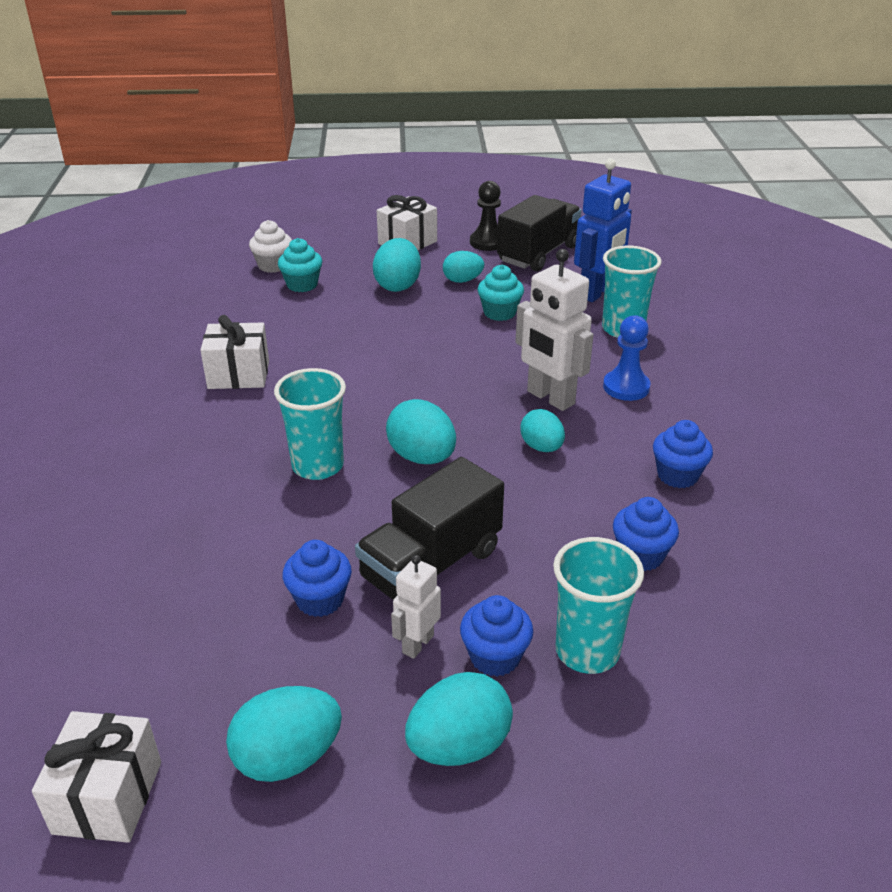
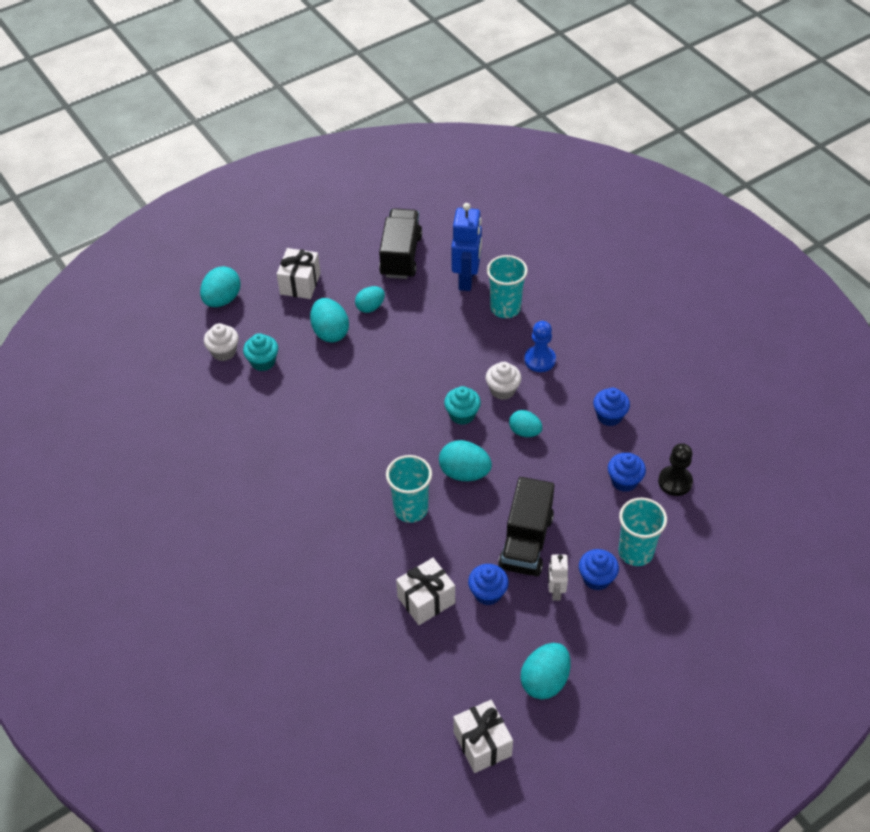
camera: 30 degrees left, 15 degrees up
(238, 374) = (297, 464): white gift -> white gift (426, 600)
(459, 746) = (614, 632): turquoise egg -> turquoise egg (222, 299)
(488, 242) = (357, 258): black pawn -> black pawn (675, 482)
(499, 313) = (418, 328): turquoise cupcake -> turquoise cupcake (462, 415)
(550, 398) = (502, 390): white robot -> white cupcake

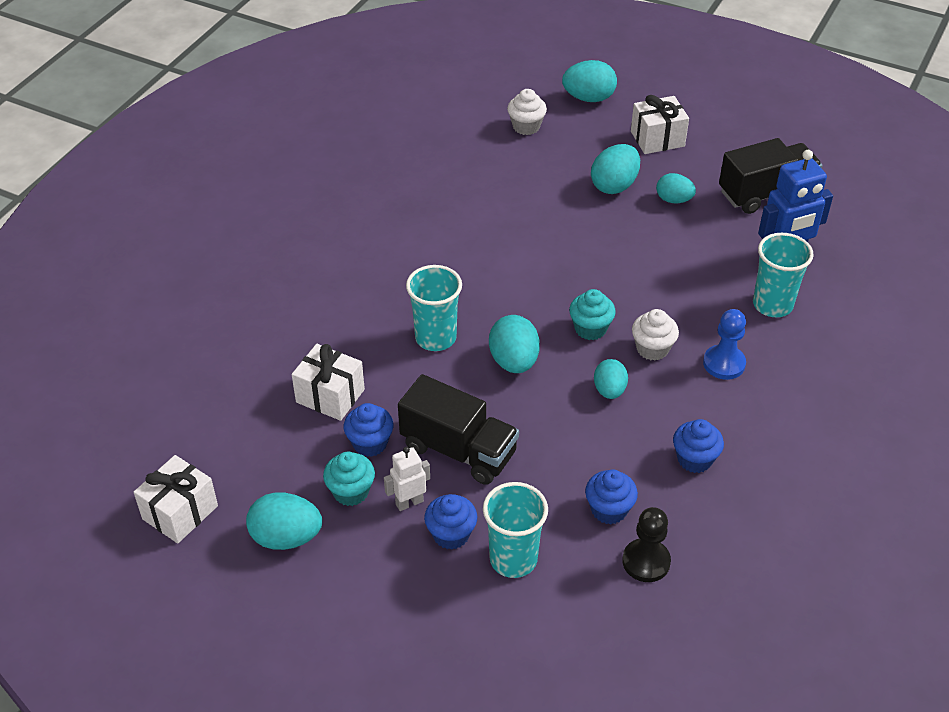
camera: 60 degrees right, 5 degrees down
(263, 362) = (536, 156): turquoise cupcake -> turquoise cupcake (351, 492)
(526, 542) = (458, 450): black truck -> black truck turned 135 degrees counterclockwise

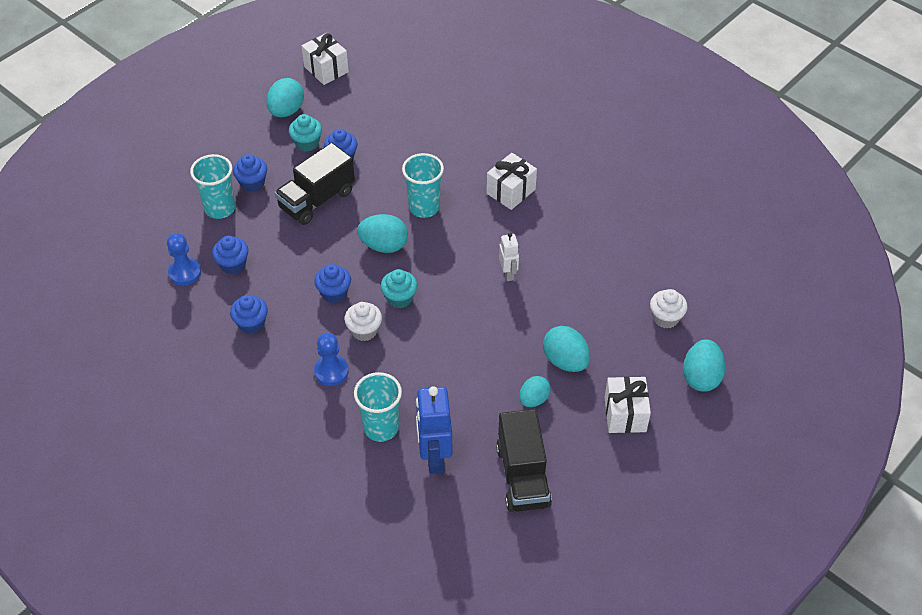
camera: 105 degrees right, 5 degrees up
(330, 396) = (391, 145): white gift -> white gift (511, 191)
(409, 502) = (286, 168): white robot -> white robot (508, 273)
(609, 390) = (334, 293): turquoise egg -> blue cupcake
(646, 561) = (185, 272): black pawn -> blue pawn

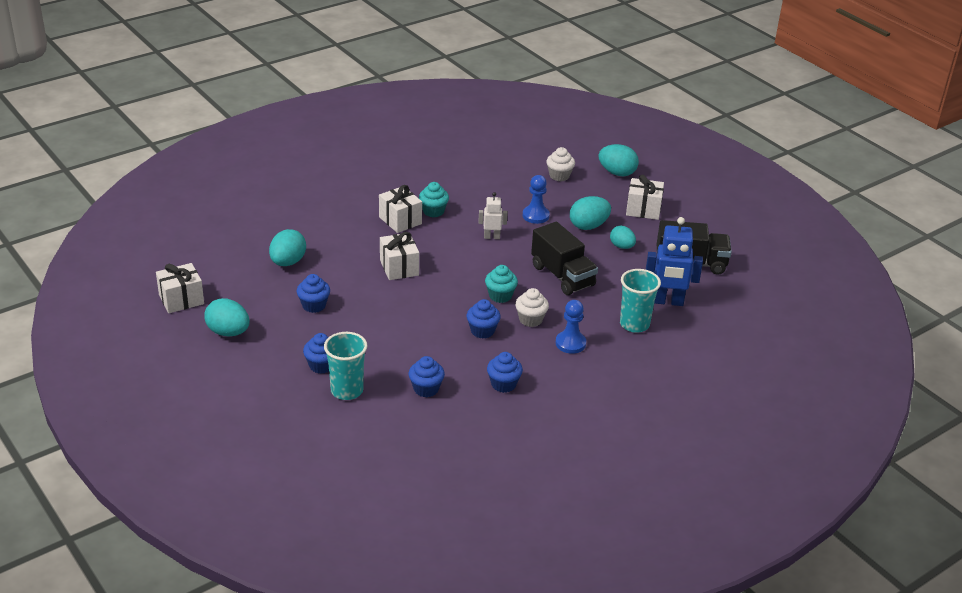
camera: 80 degrees left, 15 degrees down
(185, 272) = (425, 422): blue pawn -> blue pawn (535, 216)
(307, 143) = (282, 324): turquoise cupcake -> turquoise cupcake (433, 211)
(317, 200) = (362, 327): black truck -> black truck (562, 276)
(384, 245) = (436, 296): turquoise egg -> turquoise egg (288, 262)
(424, 207) = (399, 268): turquoise cup -> white gift

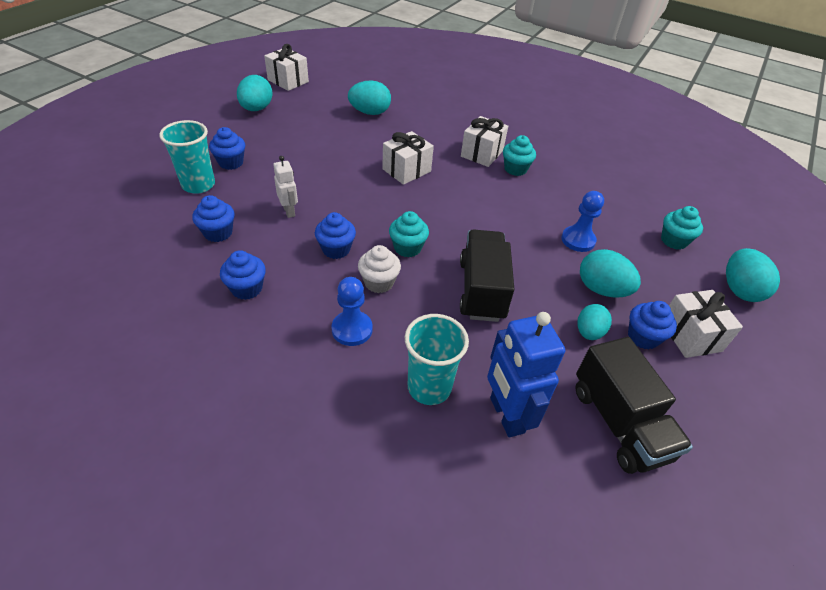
camera: 65 degrees right, 10 degrees up
(314, 305) = (317, 139): blue cupcake -> blue cupcake (643, 337)
(491, 237) = (508, 217): white robot -> white robot (289, 211)
(559, 176) = (673, 241): white cupcake -> turquoise cupcake
(562, 276) = (482, 290): black truck -> black truck turned 150 degrees clockwise

